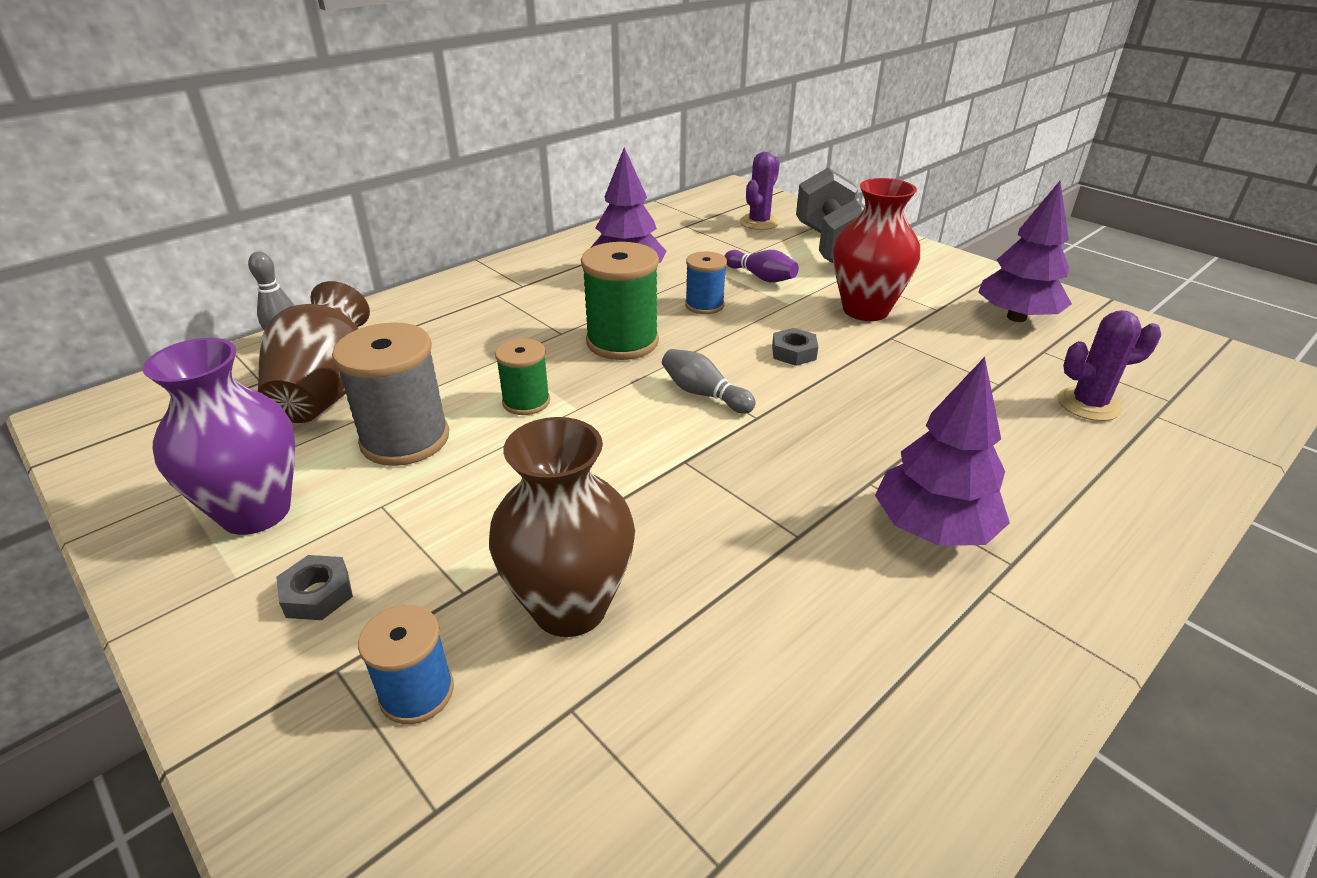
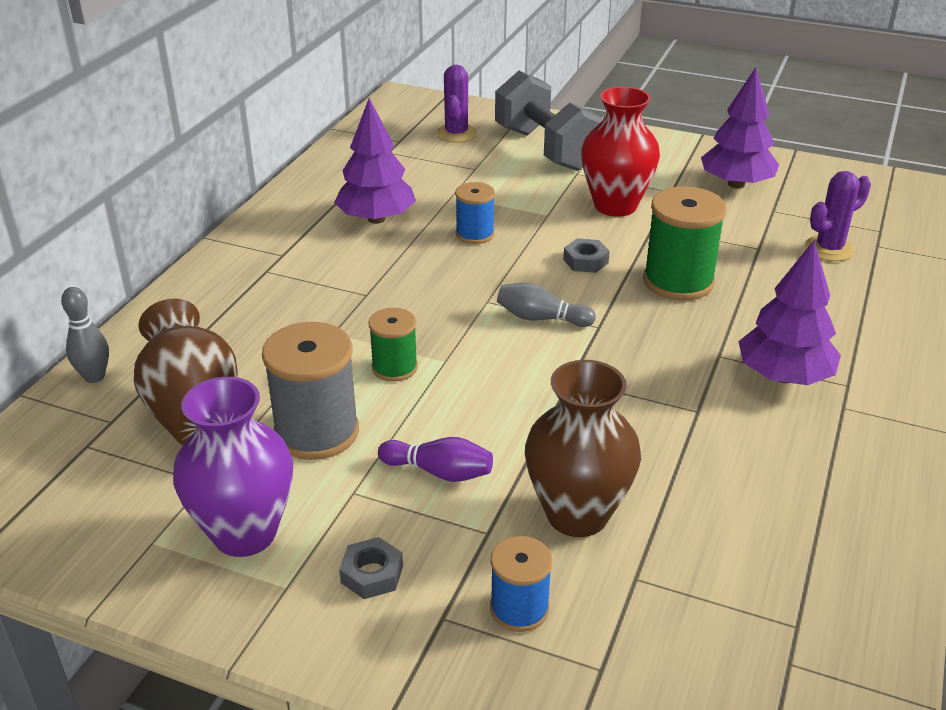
camera: 25 degrees left, 0 degrees up
(622, 342) = (431, 288): green spool -> green spool (678, 281)
(761, 277) = (503, 193): purple bowling pin -> purple bowling pin (439, 472)

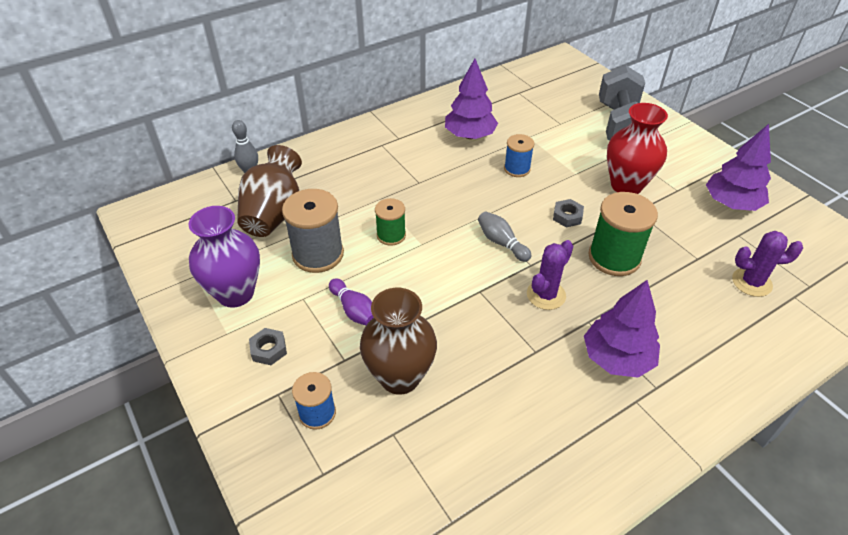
camera: 35 degrees right, 10 degrees up
(456, 134) = (572, 94): purple cactus -> purple cactus (546, 295)

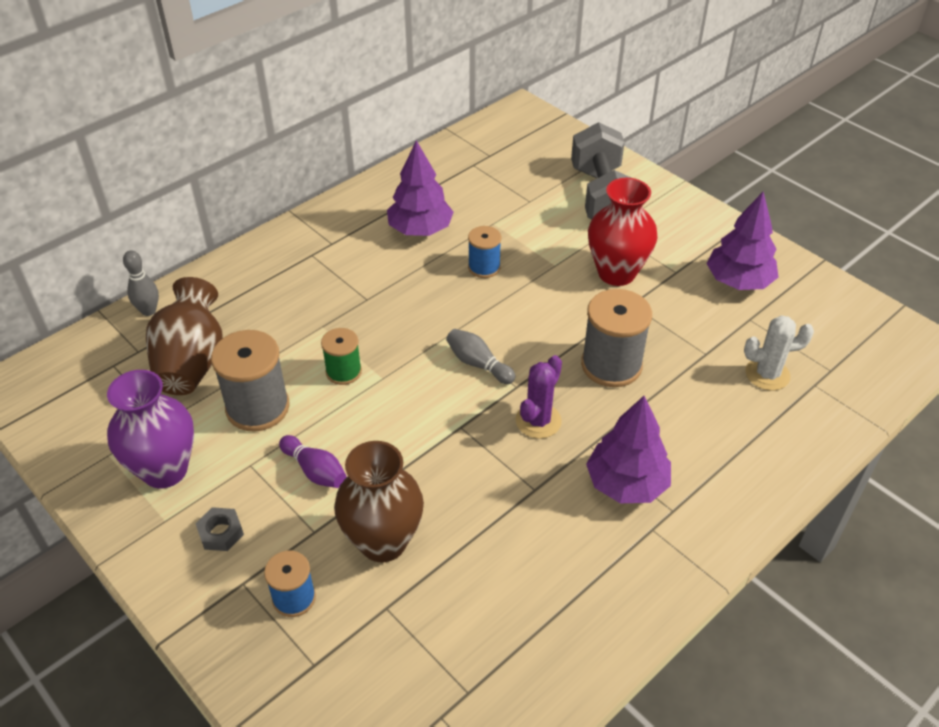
camera: 10 degrees left, 0 degrees up
(567, 216) = (551, 321): grey nut -> none
(614, 257) = (611, 365): green spool -> grey spool
(751, 282) = (767, 374): purple cactus -> white cactus

